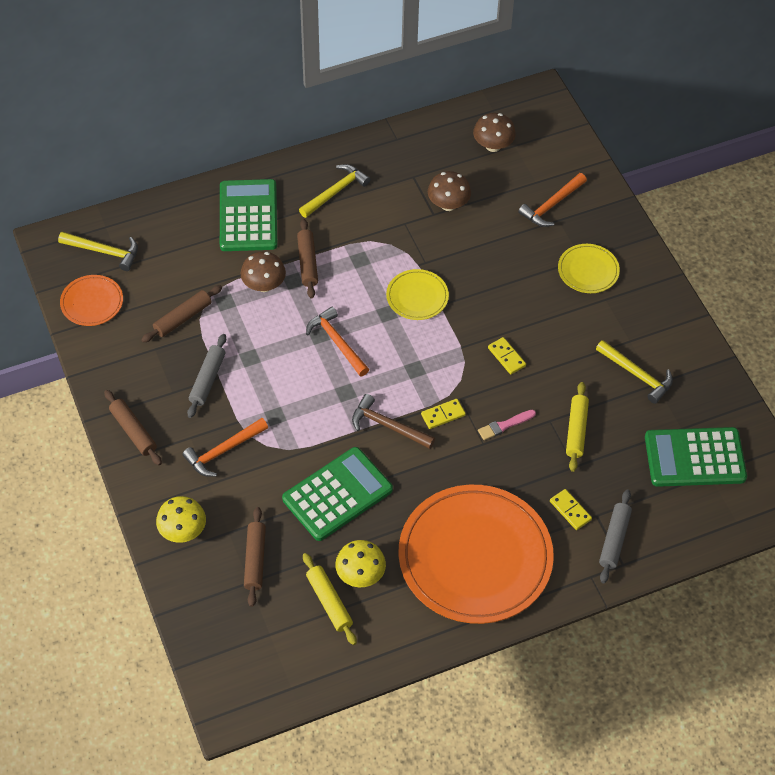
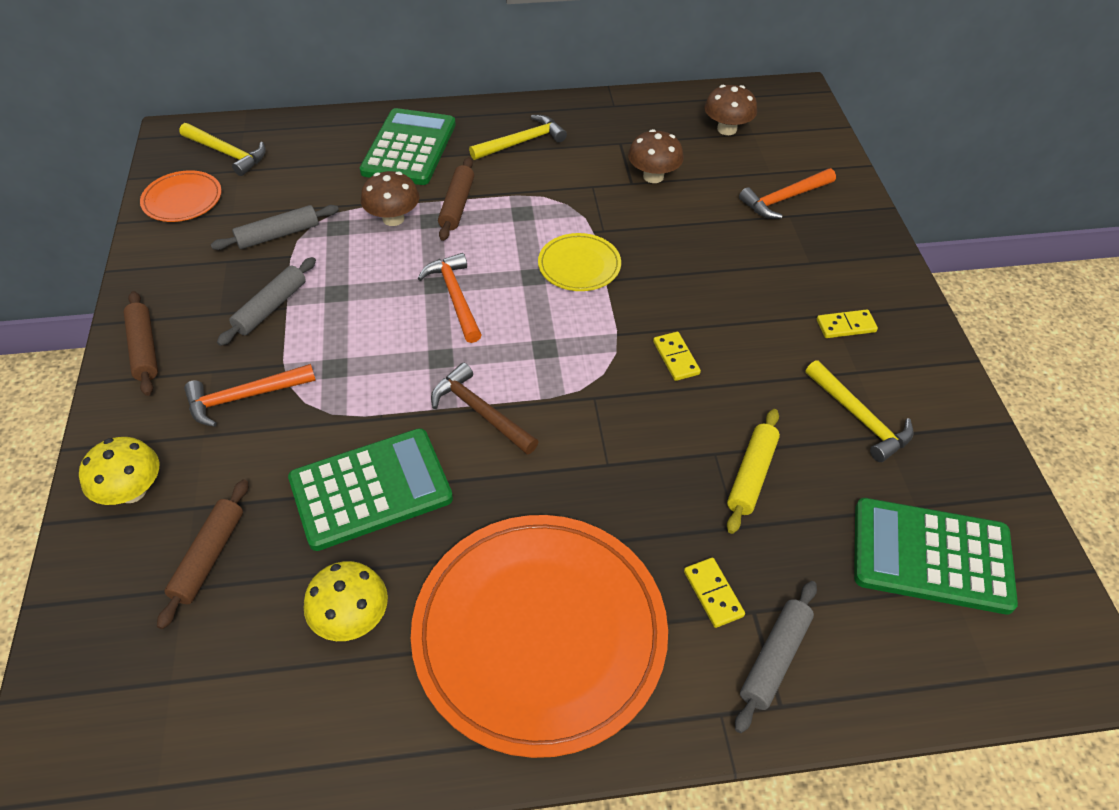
camera: 15 degrees right, 5 degrees down
(183, 318) = (278, 235): brown rolling pin -> grey rolling pin
(329, 602) = (285, 651): yellow rolling pin -> none
(443, 415) = (562, 414): yellow domino -> yellow domino (846, 326)
(504, 425) = (646, 446): pink brush -> none
(588, 270) = (815, 277): yellow plate -> none

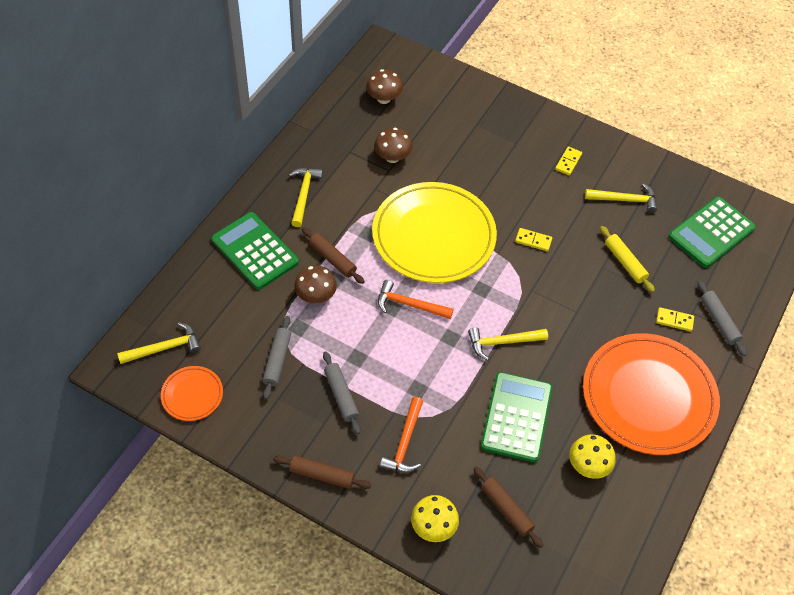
camera: 55 degrees left, 5 degrees up
(480, 411) = (502, 342): brown hammer -> yellow hammer
(579, 265) = (433, 236): yellow plate -> yellow plate, size x2.24
(783, 199) = (462, 118): orange hammer -> none

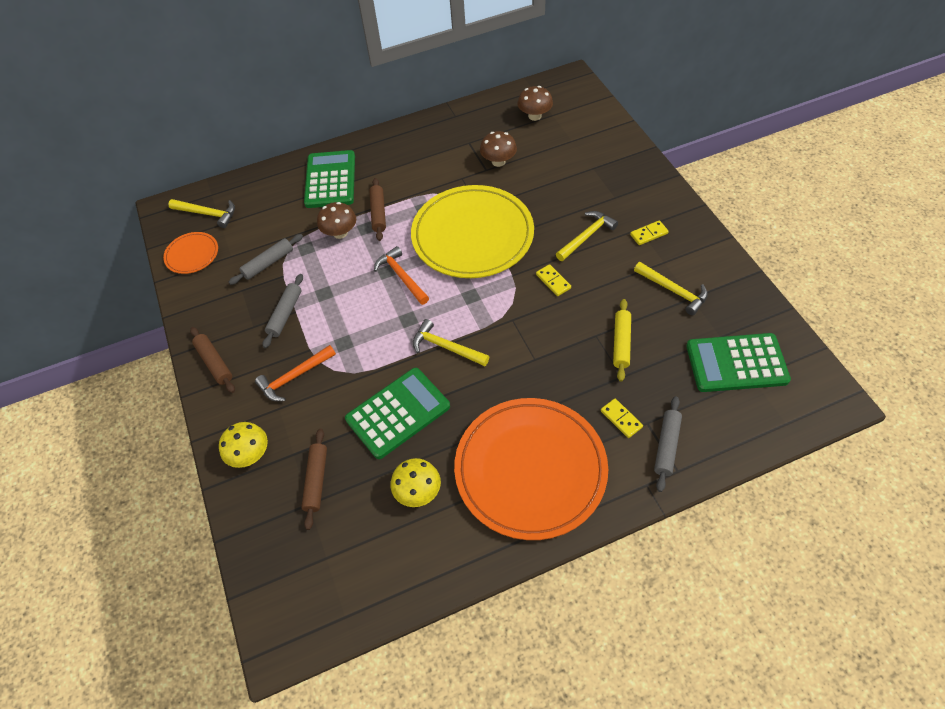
camera: 45 degrees right, 0 degrees up
(304, 194) = (404, 157): yellow hammer -> yellow hammer (587, 236)

